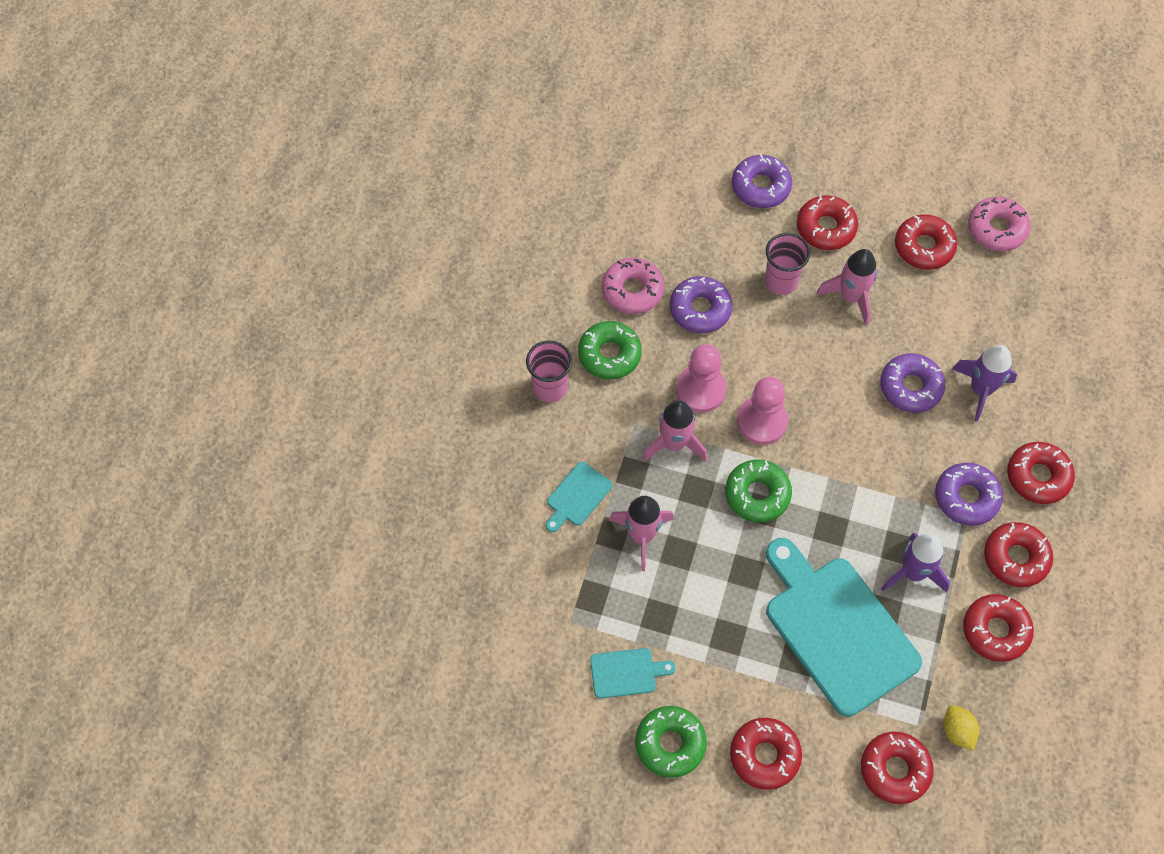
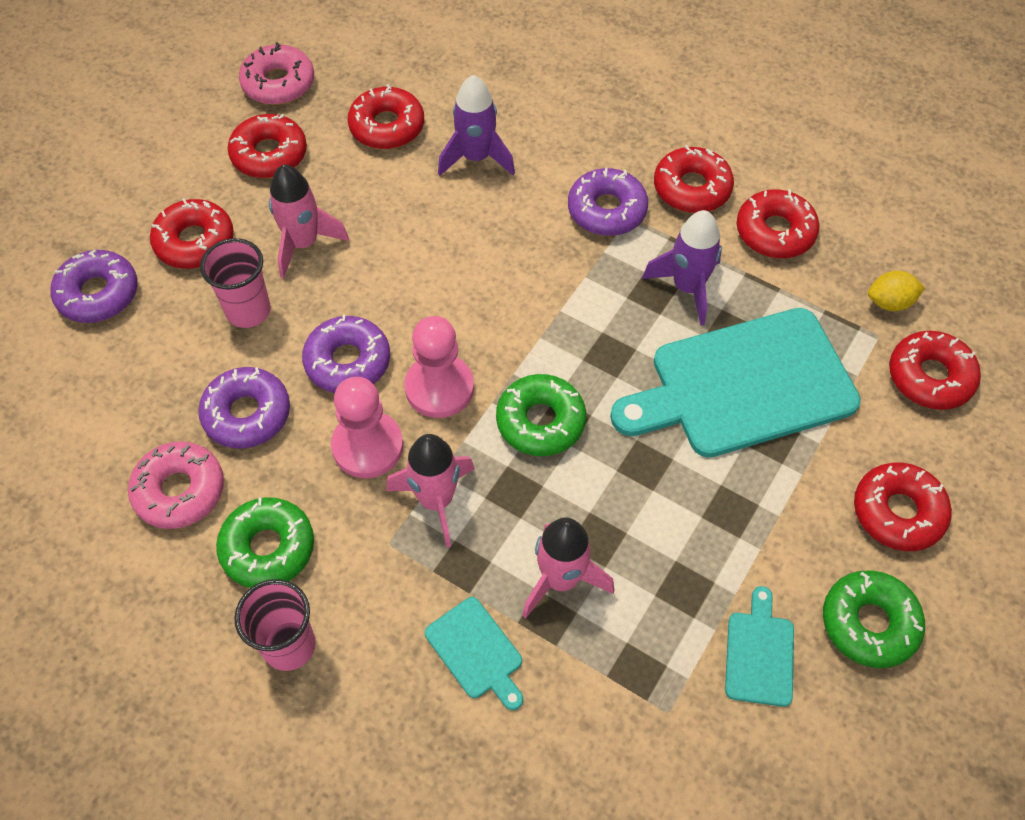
camera: 75 degrees left, 5 degrees down
(910, 387) = (449, 221): purple donut -> purple donut (348, 362)
(1038, 476) = (599, 140): red donut -> red donut (387, 126)

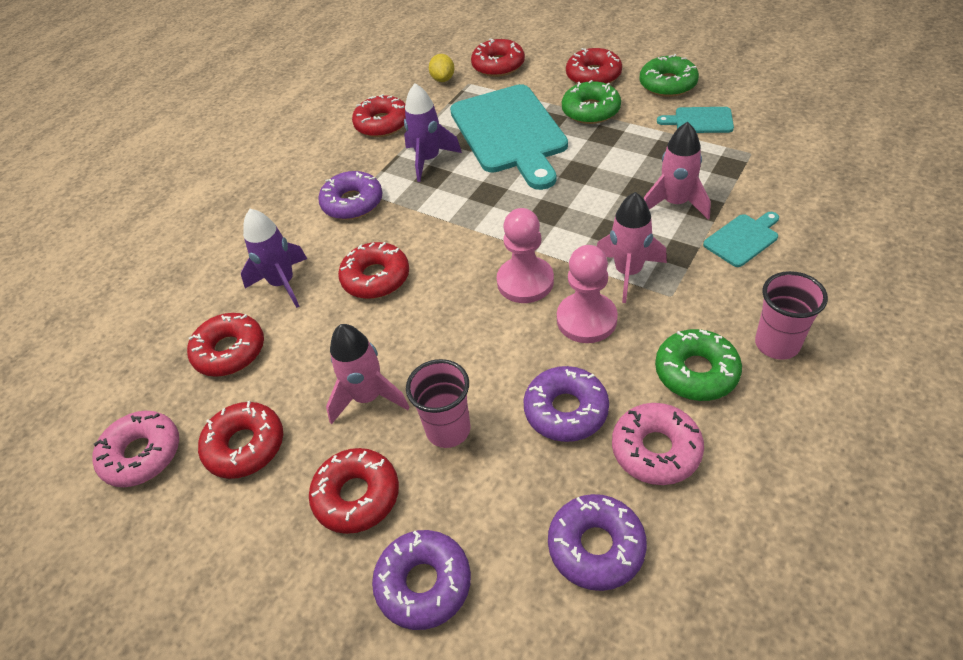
camera: 85 degrees left, 10 degrees down
(348, 362) = (503, 344): purple donut -> purple donut (596, 547)
(540, 421) = (550, 223): green donut -> green donut (590, 110)
(692, 188) = (337, 162): red donut -> red donut (376, 278)

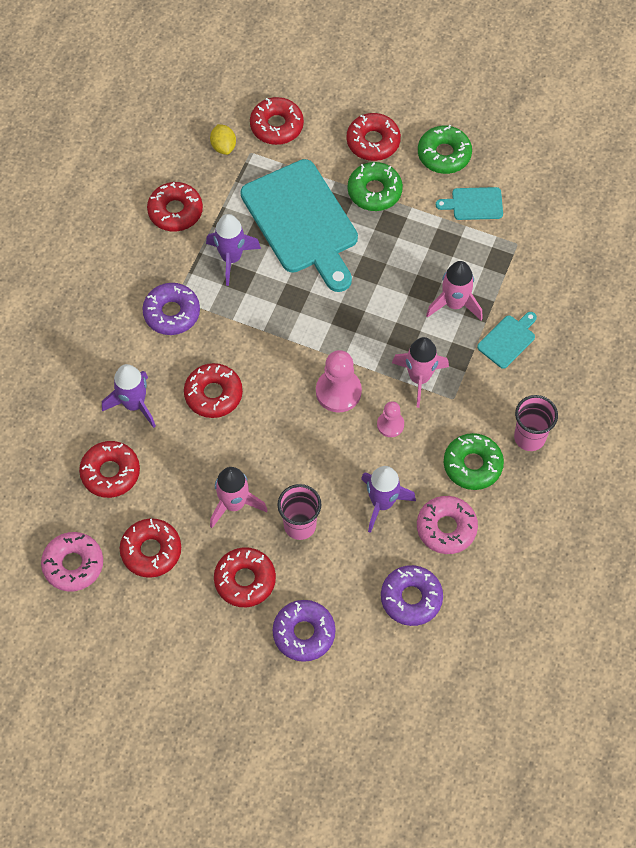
camera: 15 degrees left, 15 degrees up
(566, 410) = (382, 503): purple donut -> purple rocket
(586, 319) = (390, 425): pink pawn -> pink pawn, size x0.59

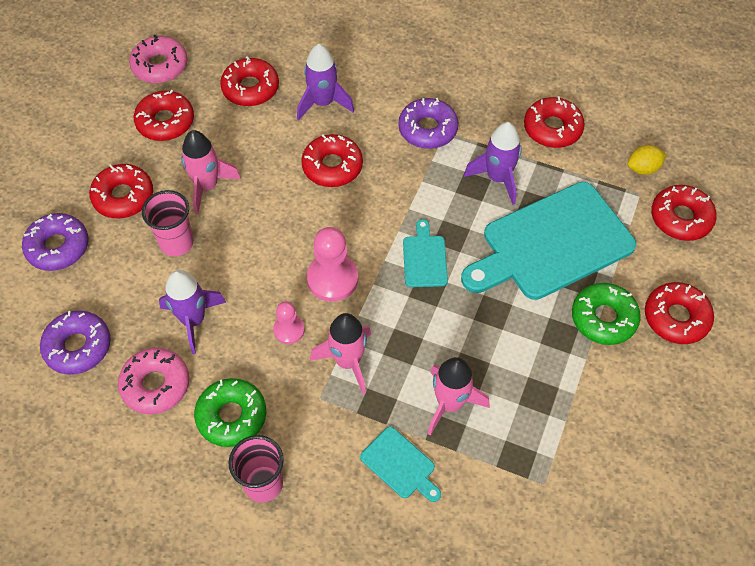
camera: 90 degrees right, 5 degrees down
(444, 154) = (671, 398): green donut -> none
(474, 204) = (599, 432): turquoise cutting board -> turquoise cutting board (424, 258)

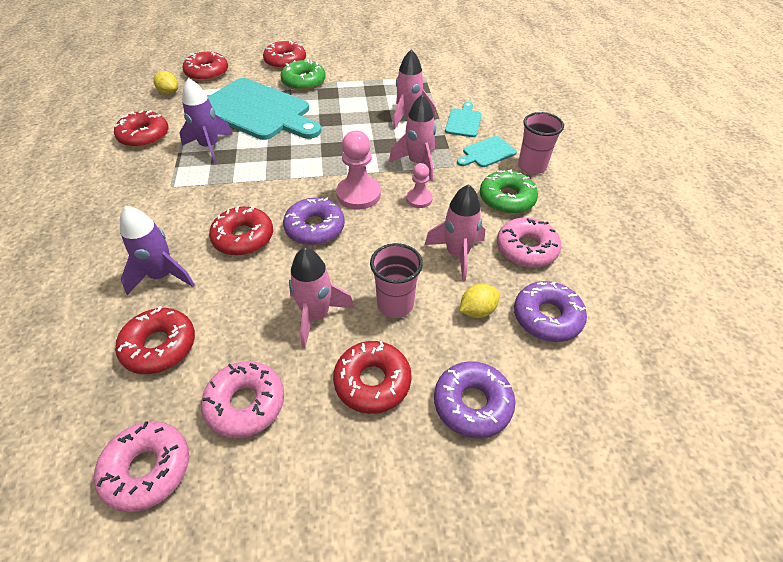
camera: 120 degrees left, 10 degrees down
(125, 298) = (477, 310): none -> yellow lemon
(165, 122) = (245, 404): red donut -> pink donut
(193, 320) = (457, 254): purple rocket -> pink rocket
(424, 258) = (307, 158): turquoise cutting board -> turquoise cutting board (487, 153)
(427, 129) = (171, 196): purple donut -> purple donut (315, 228)

